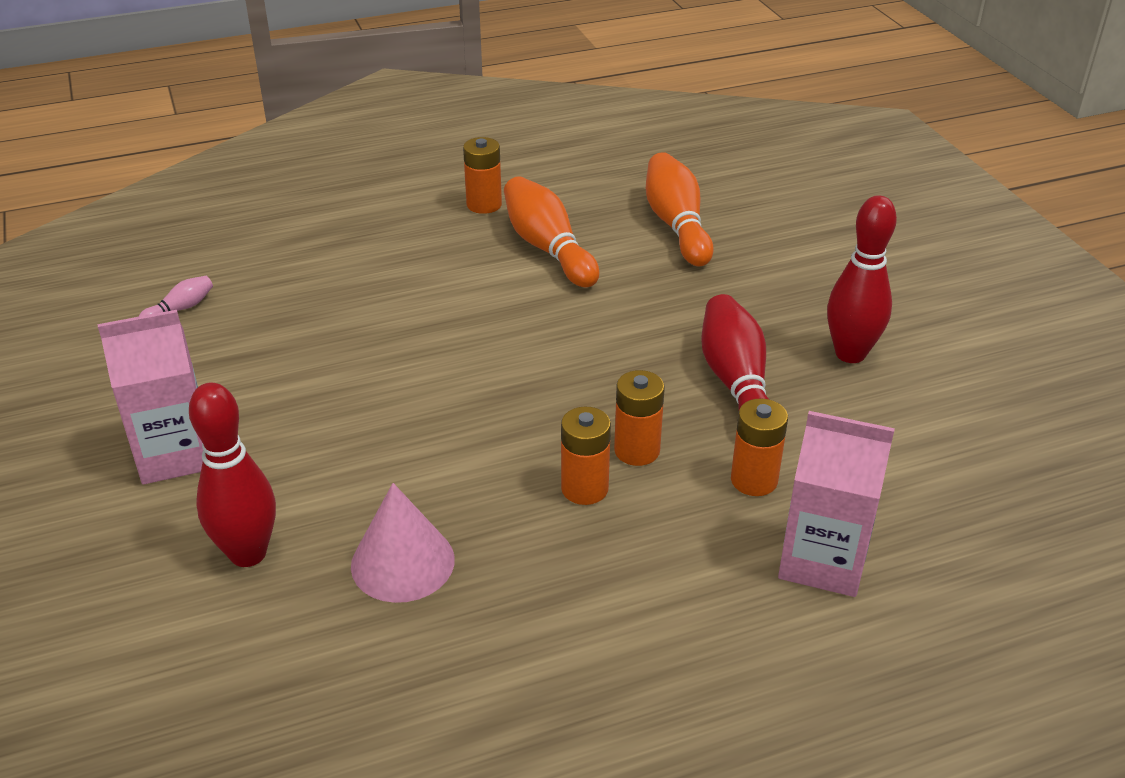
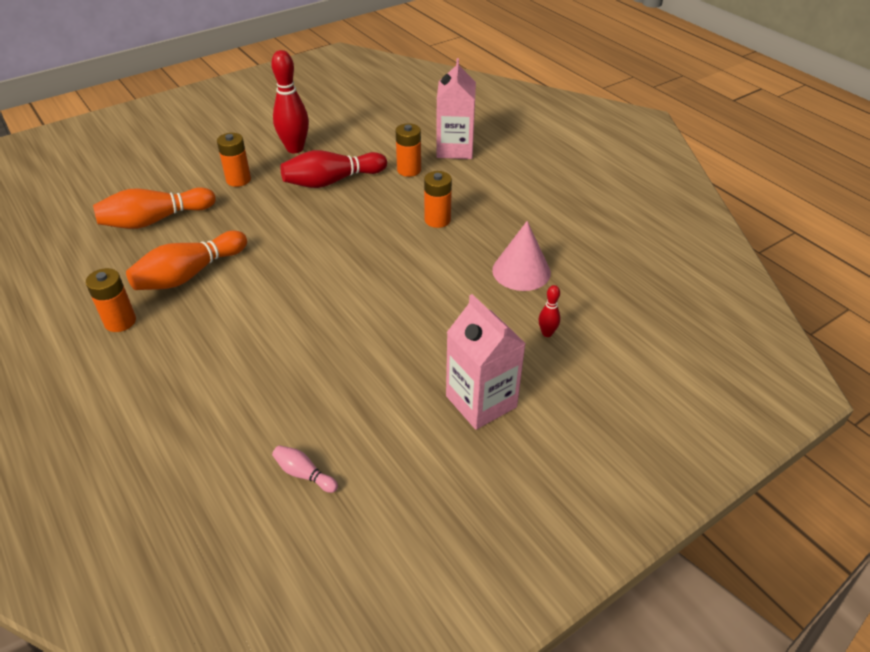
camera: 105 degrees left, 5 degrees up
(248, 553) = (547, 333): red bowling pin -> red bowling pin, size x0.47
(637, 450) = (400, 207): orange battery -> orange battery (238, 180)

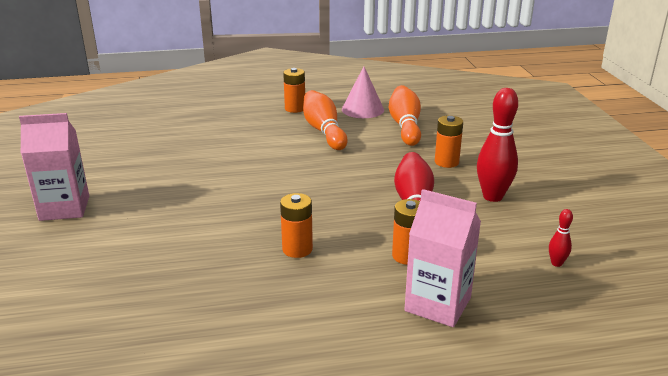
camera: 115 degrees right, 15 degrees down
(304, 474) = (103, 142): pink bowling pin -> none
(521, 271) = (169, 275): pink cone -> pink cone (362, 109)
(547, 333) = (80, 261): red bowling pin -> red bowling pin (556, 263)

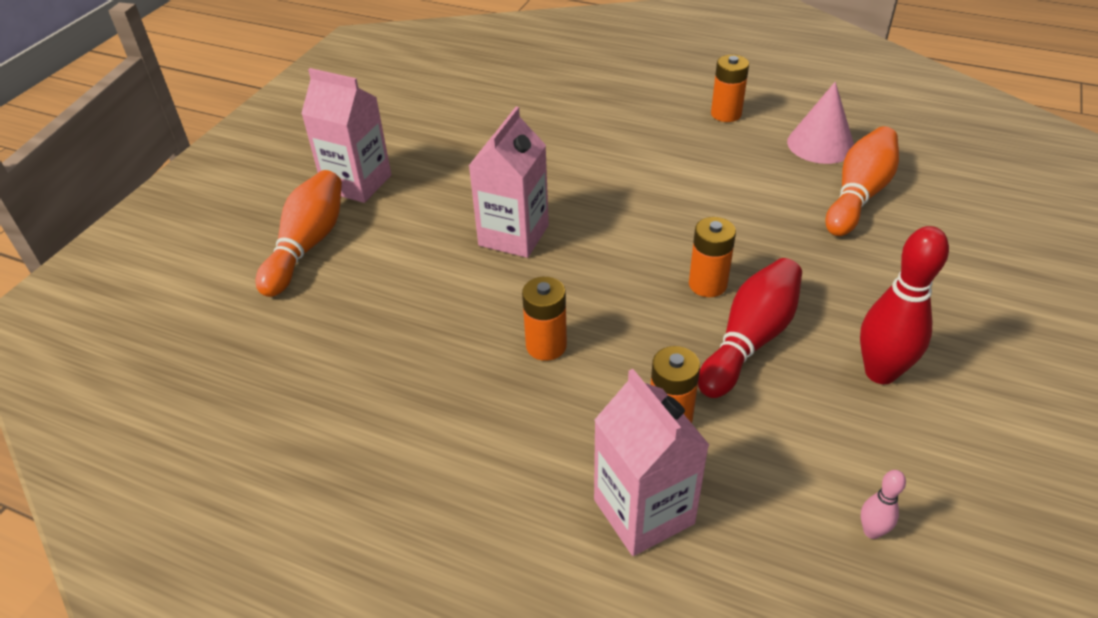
camera: 35 degrees right, 15 degrees up
(217, 202) = (513, 235): none -> pink carton
(324, 131) = (733, 166): orange bowling pin -> orange bowling pin (307, 245)
(446, 162) = (864, 283): orange battery -> orange battery (707, 284)
(556, 263) = (871, 531): red bowling pin -> pink bowling pin

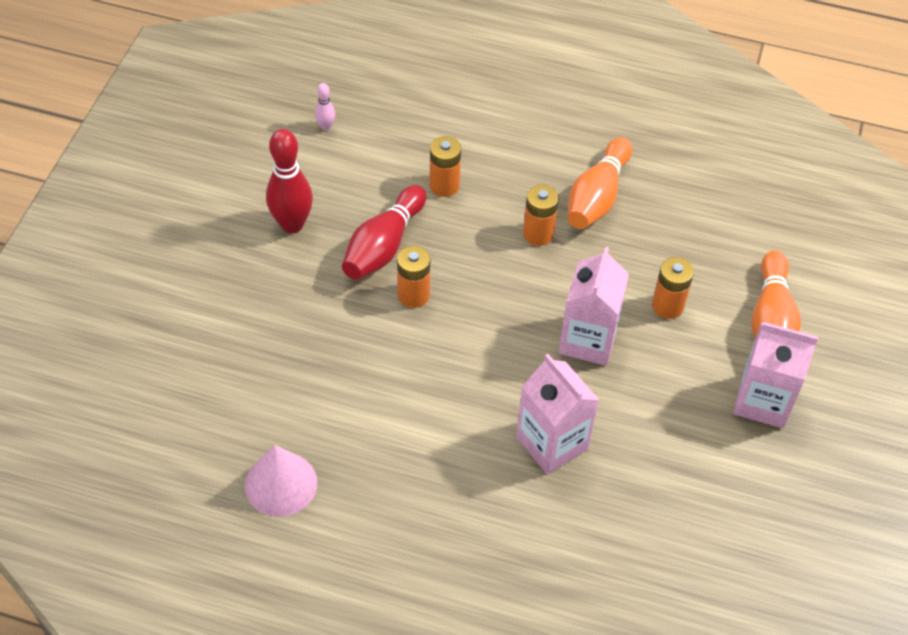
camera: 170 degrees right, 10 degrees up
(643, 511) = (459, 130): pink carton -> pink carton (552, 443)
(726, 114) = (380, 535): orange battery -> orange battery (667, 306)
(858, 195) = (260, 406): orange bowling pin -> orange bowling pin (597, 197)

